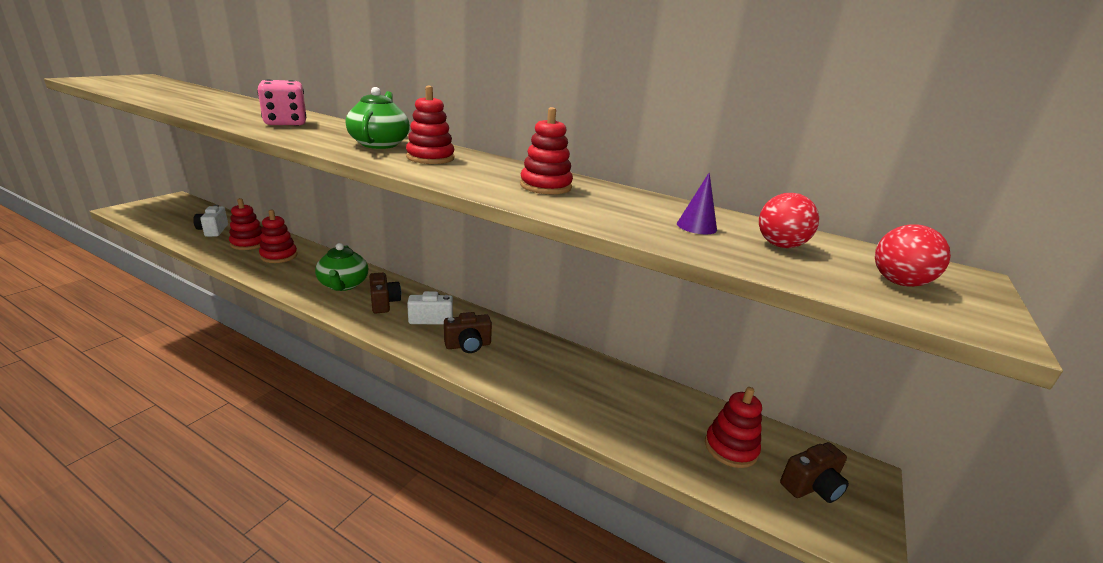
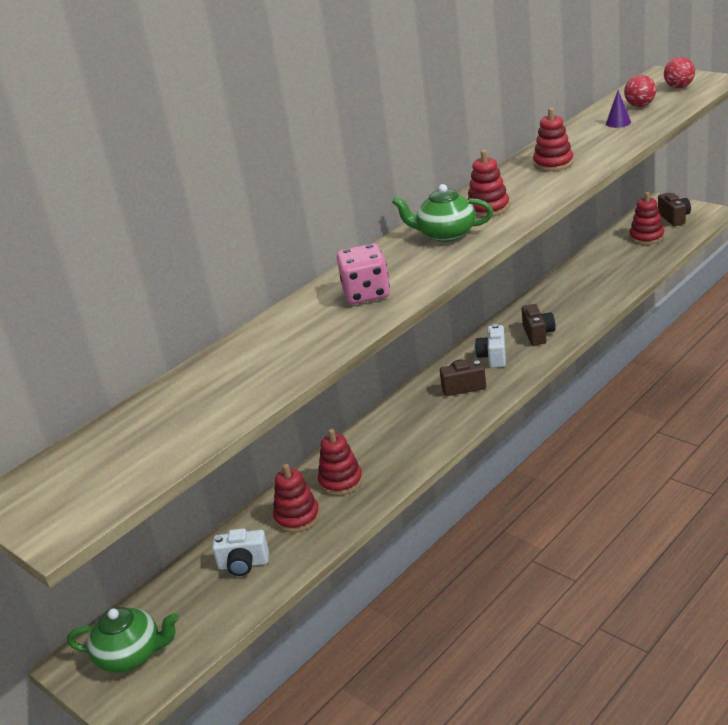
camera: 70 degrees left, 5 degrees up
(343, 285) = (423, 418): green teapot -> green teapot (131, 655)

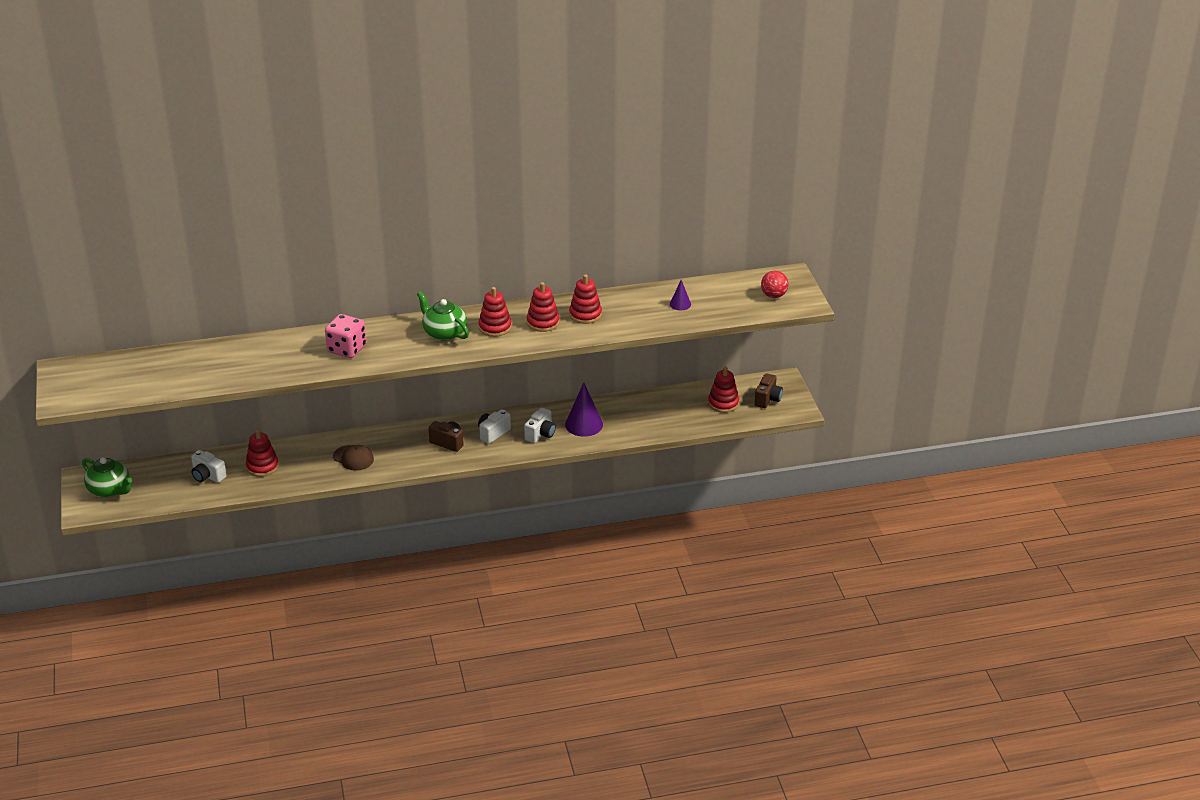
camera: 30 degrees right, 5 degrees up
(341, 481) = (308, 460): red stacking toy -> red stacking toy (543, 322)
(388, 452) = (353, 458): none -> brown cap
(538, 334) = (540, 434): brown camera -> white camera
(562, 308) = (584, 424): none -> purple cone
(640, 105) = (720, 297): red ball -> none

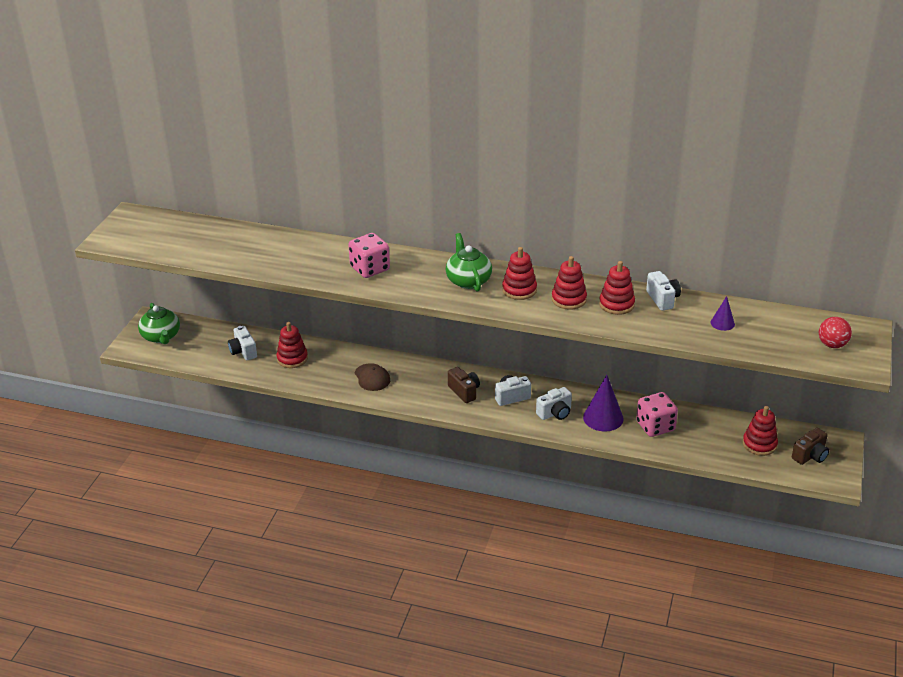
camera: 30 degrees right, 0 degrees up
(619, 299) = (662, 299): none -> white camera
(631, 417) = (655, 426): none -> pink dice

